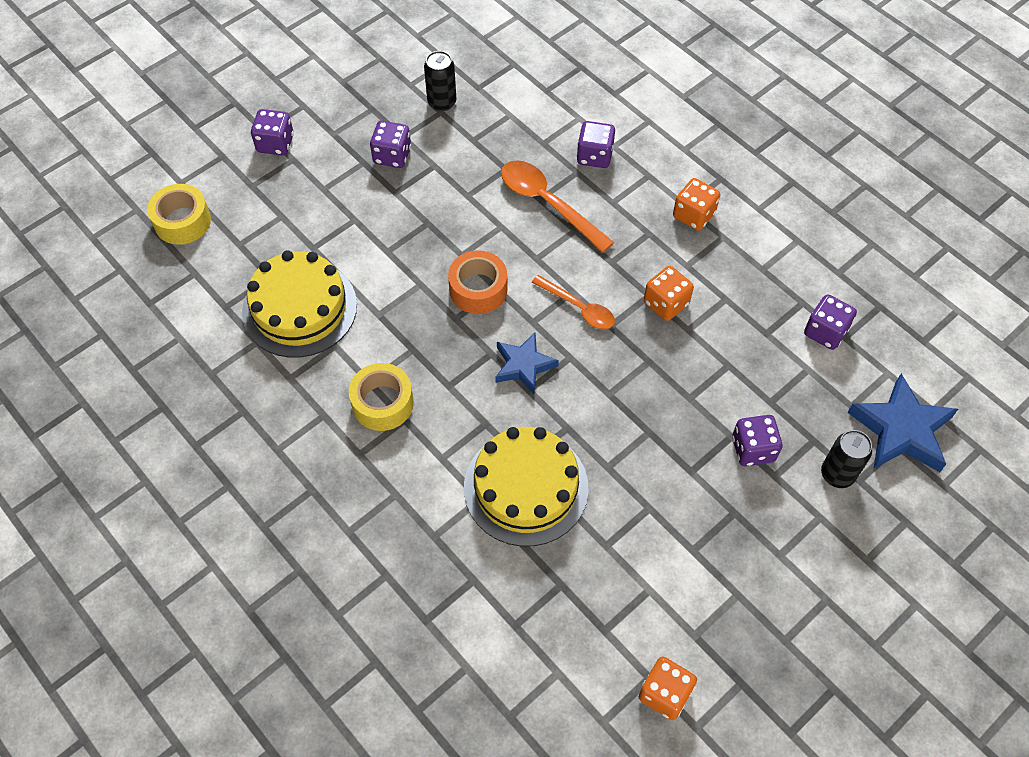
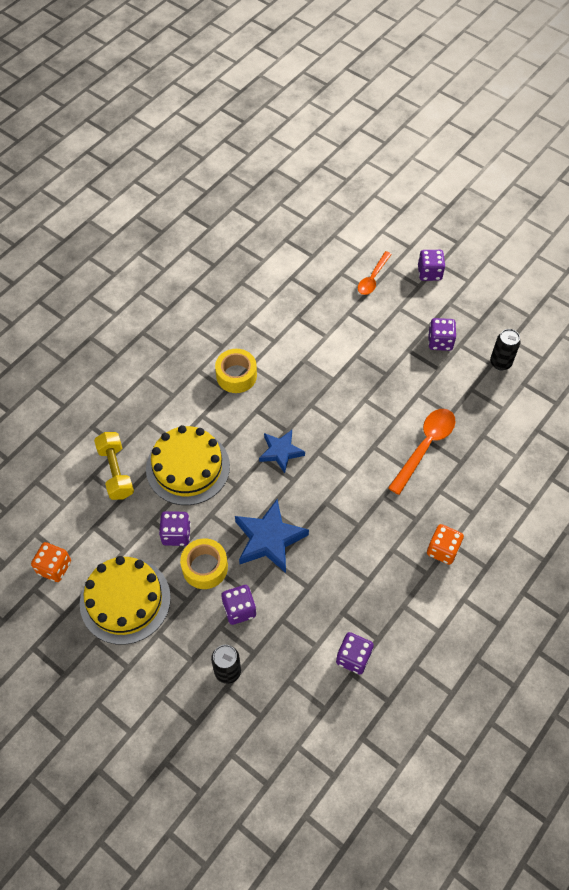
camera: 80 degrees right, 0 degrees up
(182, 221) = (350, 240): yellow tape -> yellow tape (205, 567)
(299, 308) = (298, 316): yellow cake -> yellow cake (125, 600)
(478, 289) = (337, 414): orange tape -> none
(515, 589) = (116, 472): none -> yellow dumbbell
(578, 308) = (336, 480): orange spoon -> orange spoon (372, 278)
(594, 156) = (481, 472): purple dice -> purple dice (176, 534)
(666, 303) = (353, 538): orange dice -> none
(901, 430) = (274, 720): blue star -> blue star (269, 539)

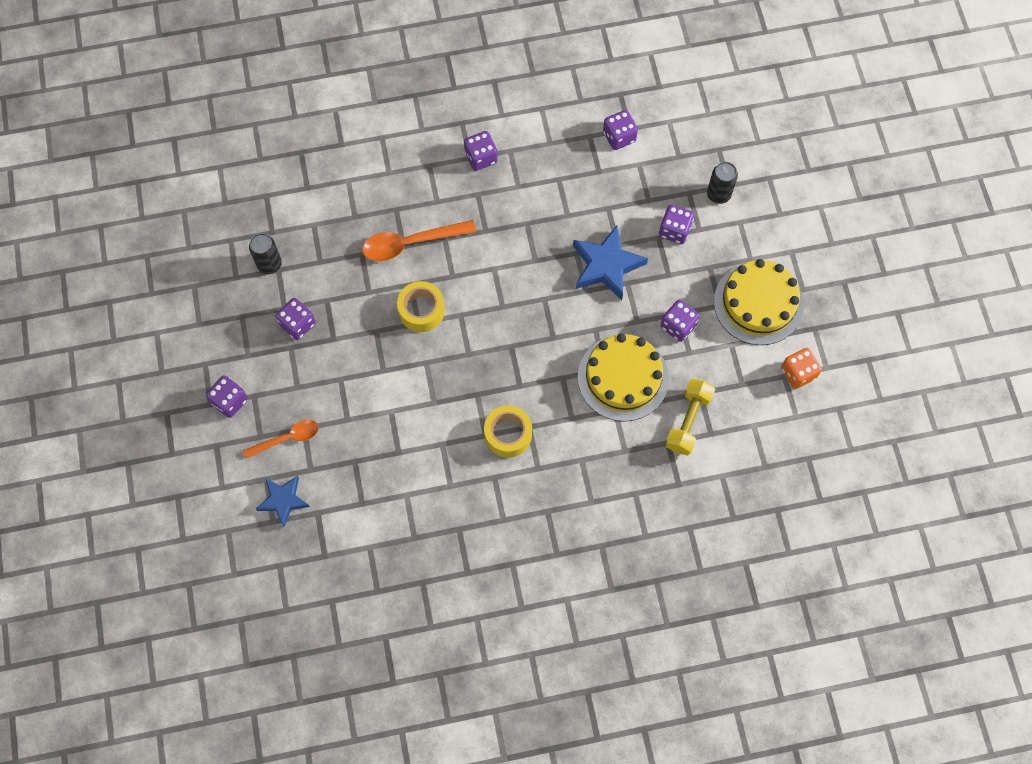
camera: 140 degrees left, 10 degrees up
(205, 567) = (675, 282): yellow tape -> yellow tape (421, 310)
(281, 452) = (533, 330): blue star -> blue star (283, 500)
(442, 550) = (481, 157): orange dice -> purple dice

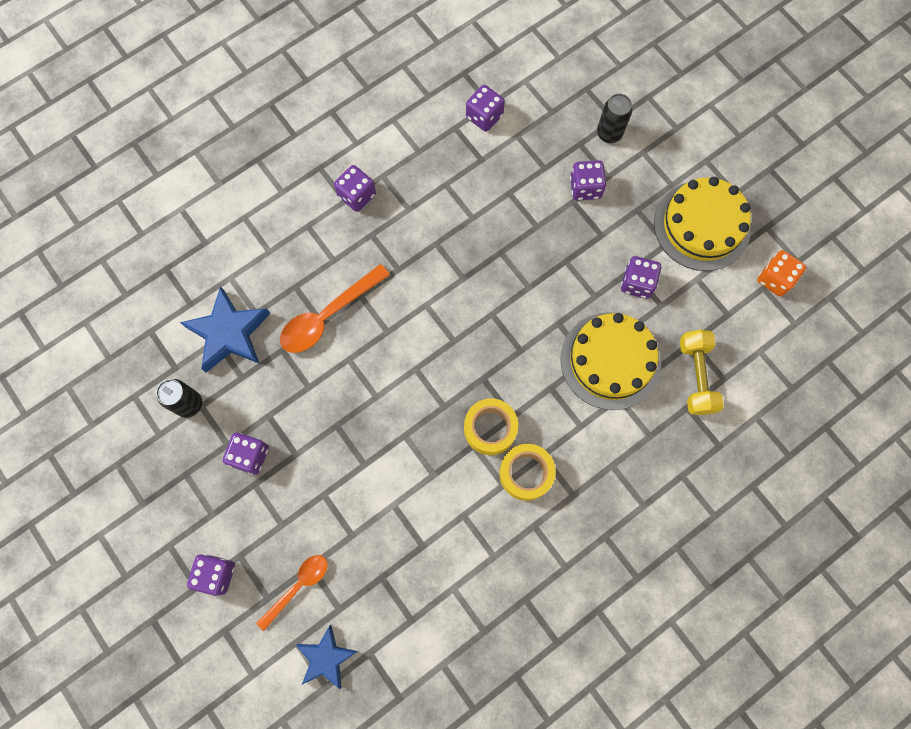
camera: 25 degrees left, 5 degrees up
(421, 310) = (373, 382): yellow tape -> yellow tape (490, 429)
(606, 265) = (536, 252): blue star -> blue star (229, 333)

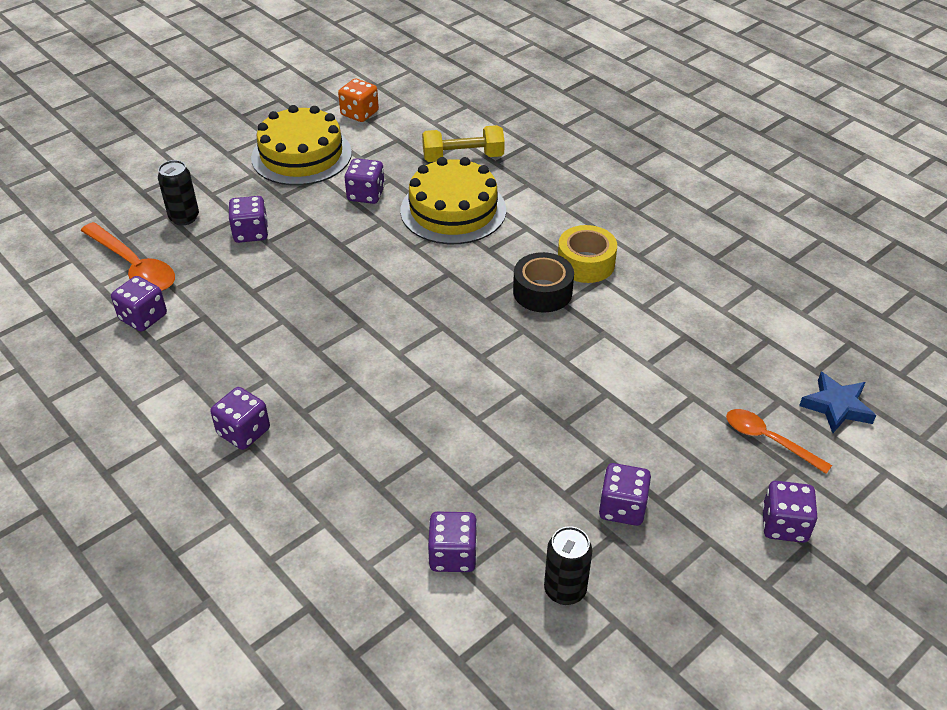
camera: 95 degrees left, 30 degrees down
(229, 333) = (453, 555): blue star -> purple dice
(328, 315) = (419, 445): orange spoon -> orange spoon (134, 267)
(490, 429) = (542, 292): yellow tape -> black tape

